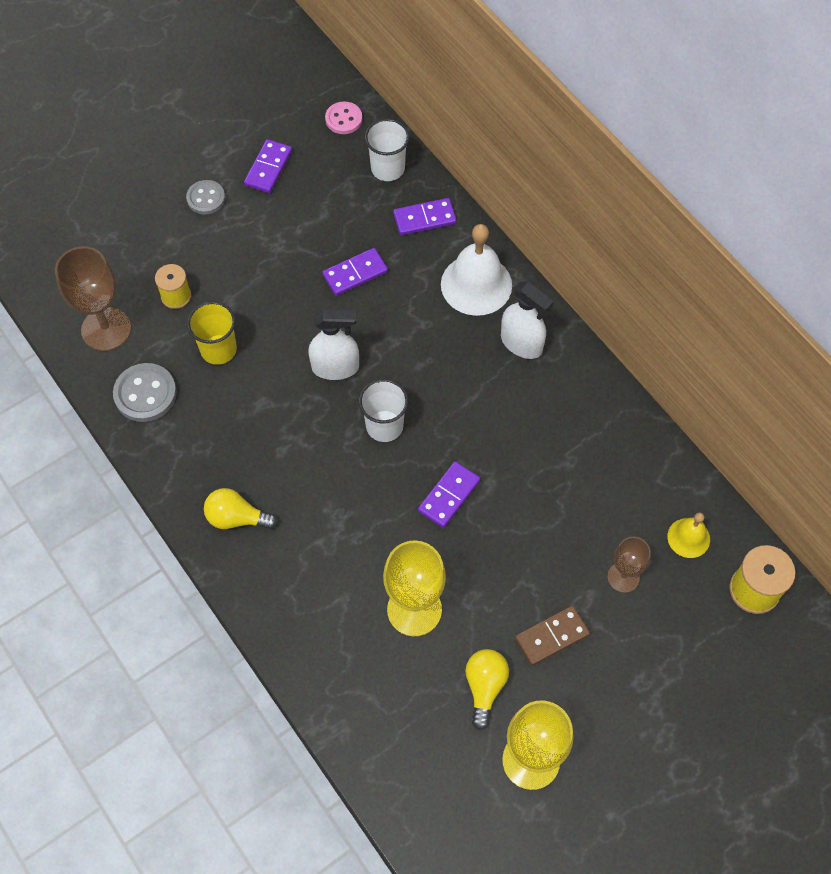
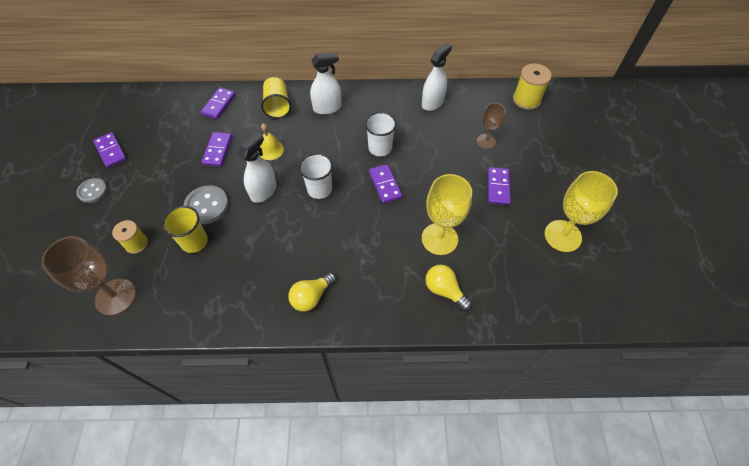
camera: 55 degrees left, 5 degrees down
(145, 394) = (182, 300): grey button -> grey button (207, 206)
(343, 119) = (123, 103): pink button -> none
(388, 168) = (173, 102): white cup -> white cup (380, 148)
(476, 284) = (277, 106): white bell -> yellow cup
(484, 687) = (507, 232): yellow light bulb -> yellow light bulb (444, 290)
(552, 636) = (498, 187): brown domino -> purple domino
(640, 466) = (432, 102): none -> white spray bottle
(688, 537) = (483, 107): yellow bell -> yellow bell (270, 150)

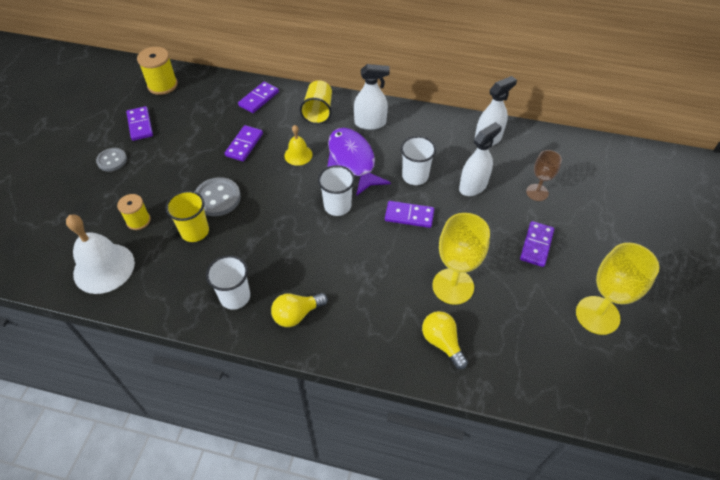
camera: 15 degrees right, 5 degrees down
(115, 297) = (104, 268): brown goblet -> white bell
(250, 294) = (235, 297): none -> white cup
(263, 191) = (278, 195): white spray bottle -> white spray bottle (473, 186)
(321, 145) = (352, 160): none -> purple fish
(385, 185) = (409, 216): purple domino -> purple domino turned 75 degrees counterclockwise
(526, 99) = (598, 156): yellow spool -> yellow spool (162, 85)

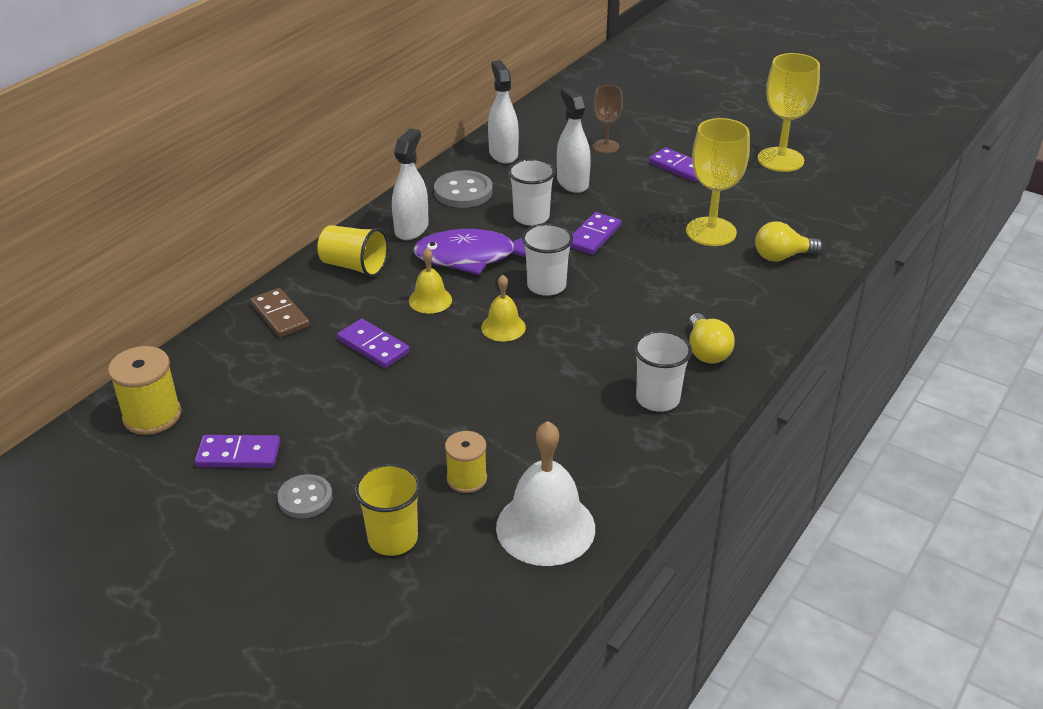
camera: 70 degrees left, 15 degrees down
(195, 231) = (522, 420): yellow cup -> yellow cup (393, 538)
(217, 198) = (468, 389): grey button -> grey button (463, 192)
(259, 99) = (280, 315): purple domino -> brown domino
(283, 197) = (503, 327): none -> yellow bell

